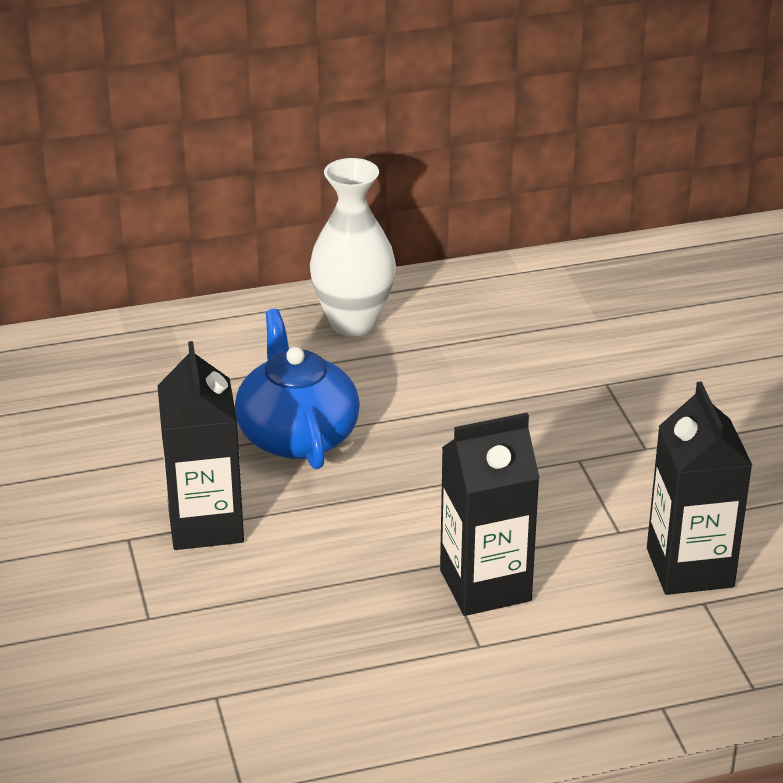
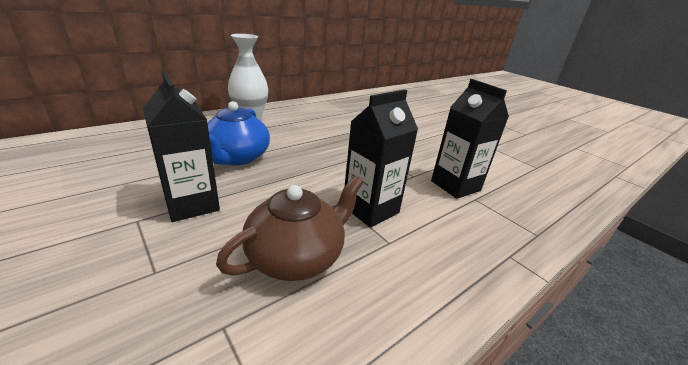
camera: 25 degrees left, 5 degrees down
(297, 435) = (237, 157): blue teapot -> blue teapot turned 135 degrees counterclockwise
(331, 636) = (296, 256): none -> brown teapot

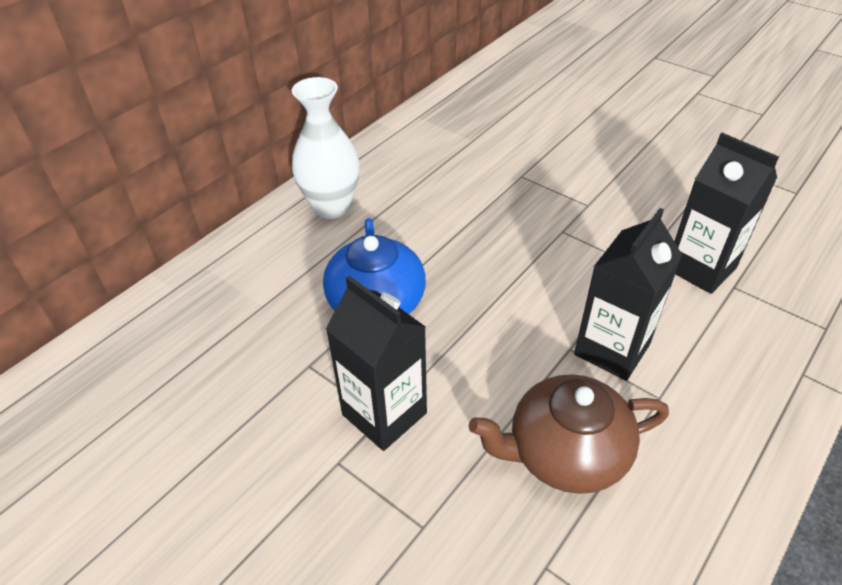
camera: 10 degrees left, 15 degrees up
(296, 256) = (565, 453): brown teapot -> brown teapot turned 135 degrees counterclockwise

